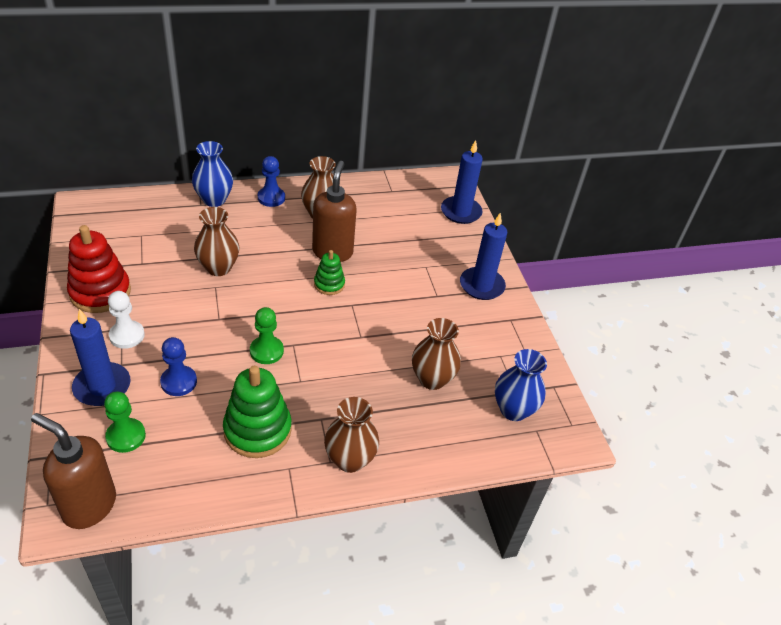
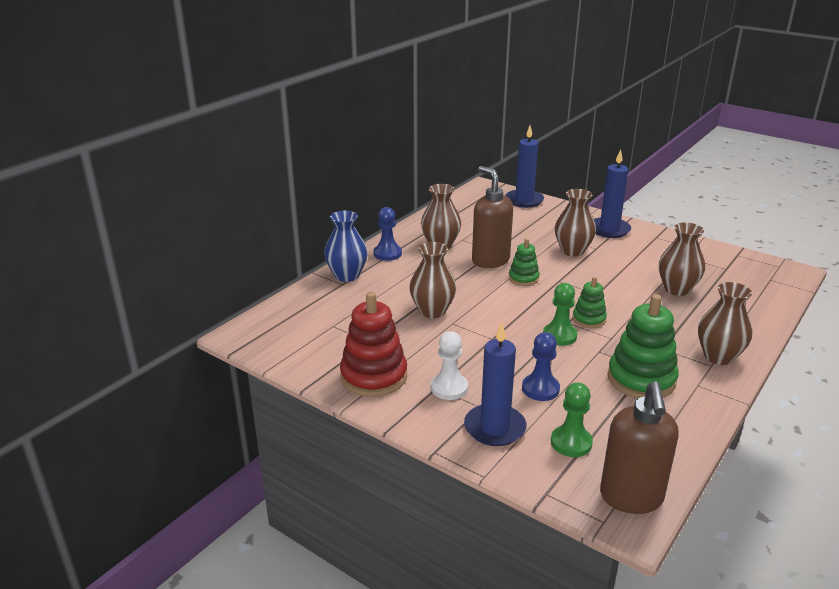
camera: 35 degrees left, 15 degrees down
(89, 506) = (631, 498): brown soap dispenser -> brown soap dispenser turned 75 degrees counterclockwise
(312, 353) = (589, 319): none -> green stacking toy
(412, 285) = (572, 251): none -> brown vase
(513, 410) = (742, 277): blue vase -> none

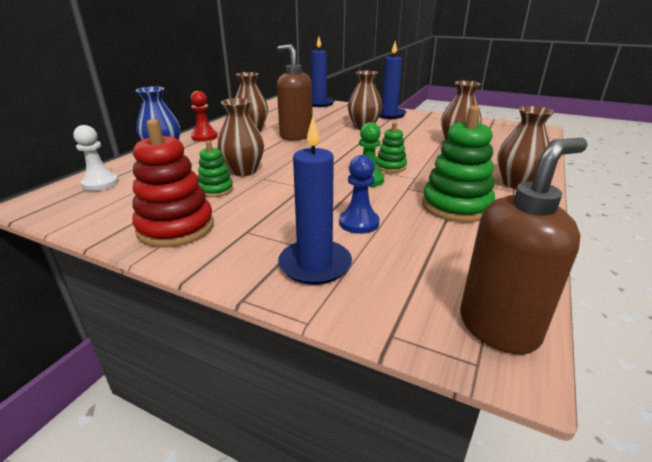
camera: 10 degrees left, 0 degrees up
(387, 254) = (204, 137): blue pawn -> red pawn
(449, 388) = (260, 231): white pawn -> white pawn (100, 183)
(523, 278) = (326, 145): green stacking toy -> green stacking toy (215, 190)
(571, 443) = (405, 271): green pawn -> none
(631, 498) = (499, 327): brown soap dispenser -> brown soap dispenser turned 120 degrees counterclockwise

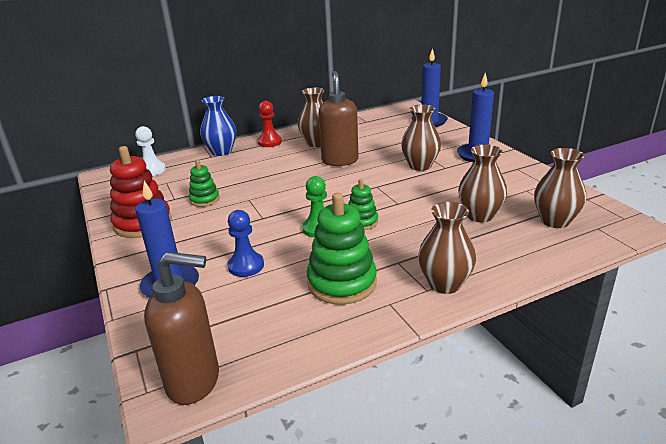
camera: 40 degrees right, 0 degrees up
(244, 171) = (245, 188): brown vase -> brown vase (555, 221)

